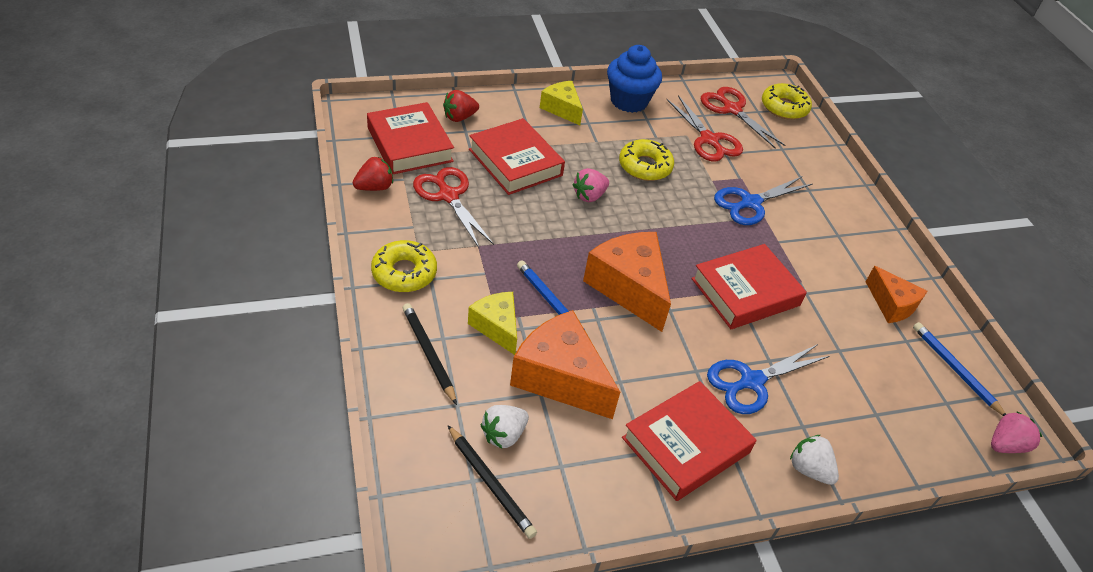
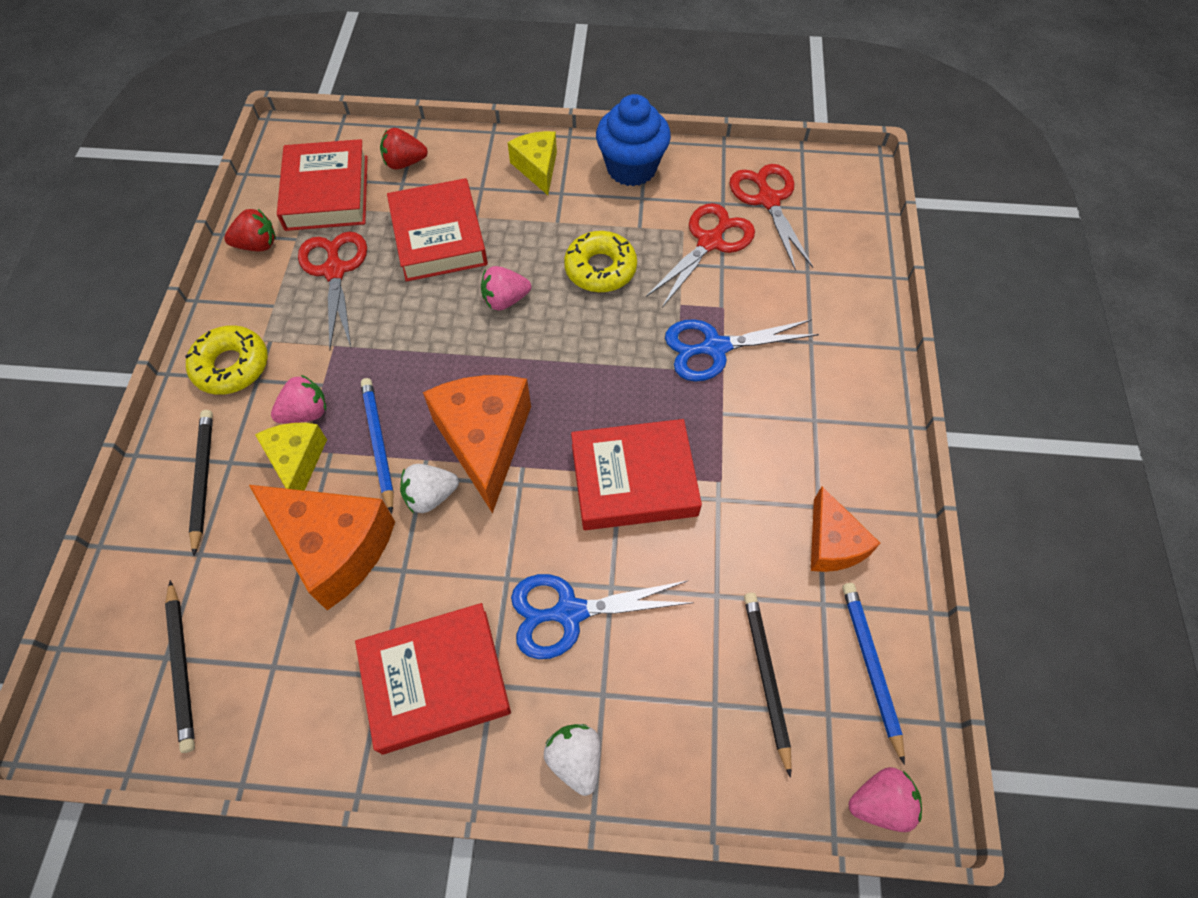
camera: 25 degrees right, 15 degrees up
(483, 293) = (306, 413): none -> pink strawberry
(504, 435) = (230, 608): white strawberry -> white strawberry (430, 496)
(560, 377) = (334, 547): orange cheese -> orange cheese turned 150 degrees clockwise
(709, 140) = (709, 242): red scissors -> red scissors turned 135 degrees counterclockwise
(784, 107) = (846, 207): yellow donut -> none
(898, 391) = (766, 677): none -> black pencil

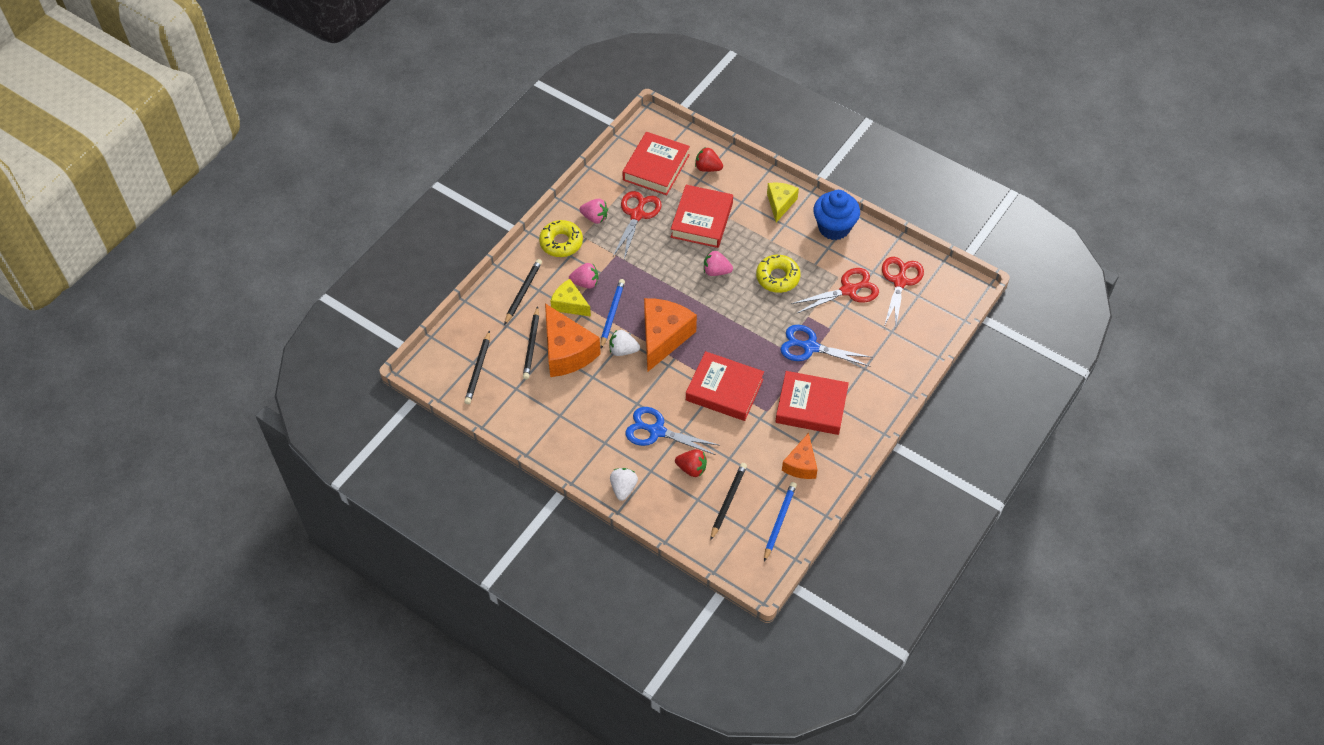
camera: 30 degrees right, 5 degrees down
(257, 245) = (605, 182): red strawberry -> red strawberry (691, 468)
(264, 567) = (531, 345): none -> black pencil
(297, 461) = (569, 304): yellow cheese -> yellow cheese turned 75 degrees counterclockwise
(435, 680) = (582, 428): red book -> red book (811, 406)
(880, 803) = (743, 570): pink strawberry -> pink strawberry (595, 217)

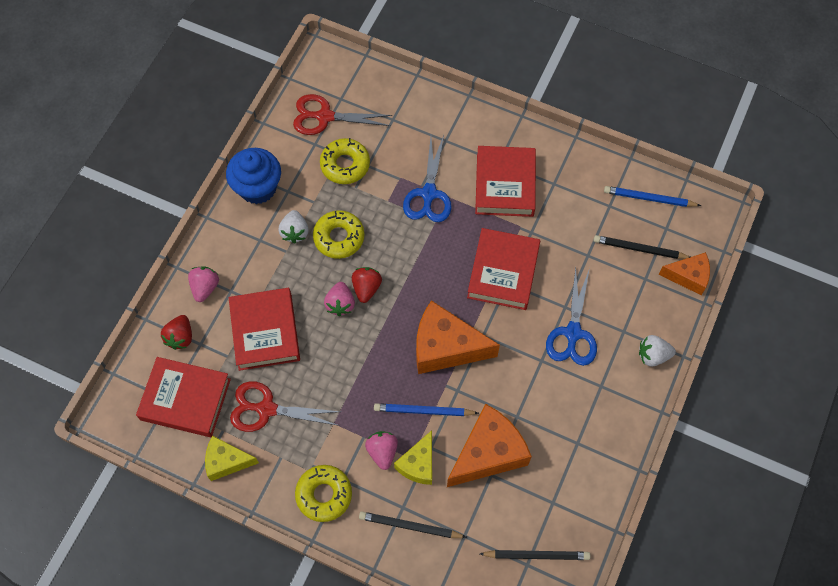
camera: 100 degrees left, 10 degrees up
(531, 345) = (487, 497): black pencil -> none
(595, 217) = (277, 460): pink strawberry -> pink strawberry (205, 287)
(623, 350) = (473, 389): white strawberry -> white strawberry (295, 232)
(691, 468) = (610, 290): red strawberry -> red strawberry (366, 288)
(701, 220) = (265, 331): red book -> red book turned 75 degrees clockwise
(780, 204) = (229, 248): yellow cheese -> yellow cheese (227, 461)
(801, 464) = (578, 186): orange cheese -> orange cheese (688, 276)
(848, 290) = (345, 165): red scissors -> yellow donut

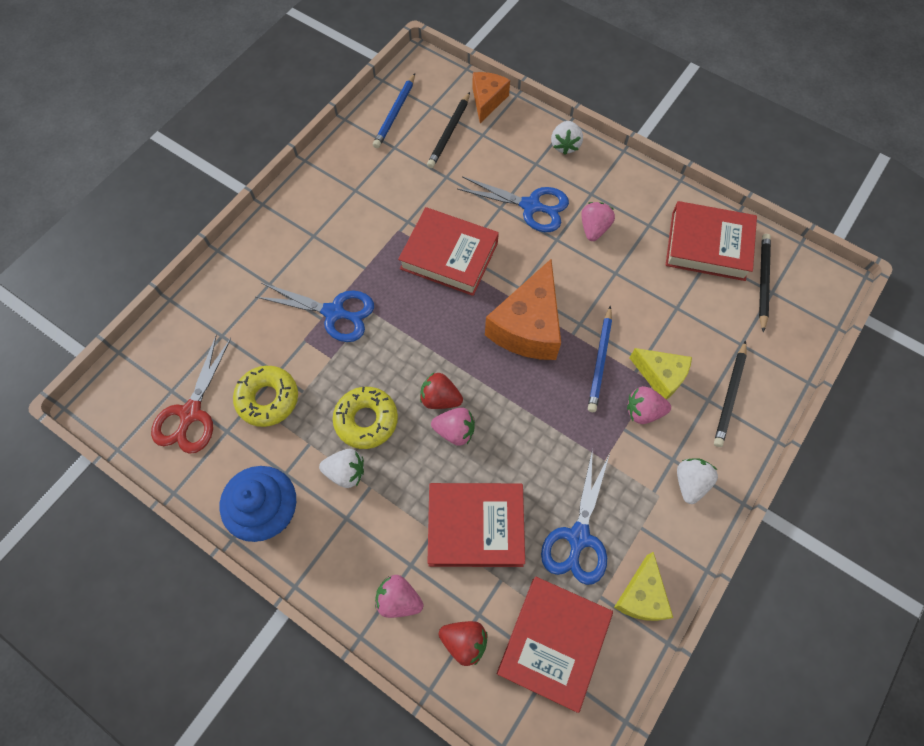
camera: 80 degrees left, 0 degrees up
(266, 409) = (578, 537): red scissors -> blue scissors
(324, 495) = (690, 482): yellow donut -> white strawberry
(488, 453) = (653, 306): orange cheese -> none
(505, 185) = (344, 235): red book -> red book (708, 245)
(561, 392) = (594, 228): none -> pink strawberry

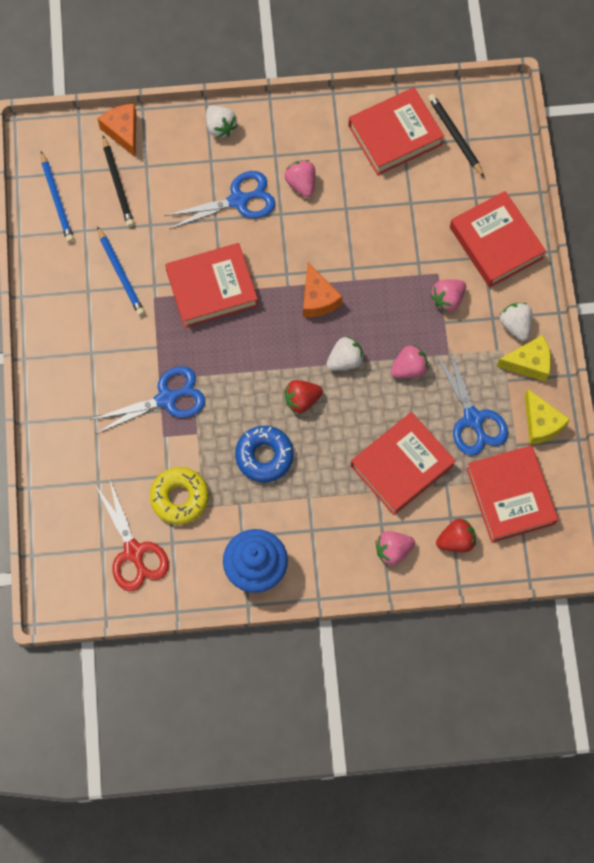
camera: 40 degrees left, 5 degrees up
(346, 472) = (283, 501): white strawberry -> white strawberry (345, 360)
(366, 420) = (264, 456): yellow donut -> blue donut
(455, 431) = (332, 414): pink strawberry -> pink strawberry (409, 368)
(528, 326) = (318, 299): orange cheese -> orange cheese, size x0.59
(600, 361) = (389, 285): blue pencil -> blue pencil (121, 273)
(660, 376) = (439, 264): yellow cheese -> yellow cheese (528, 363)
(730, 396) = (496, 243): black pencil -> red book

